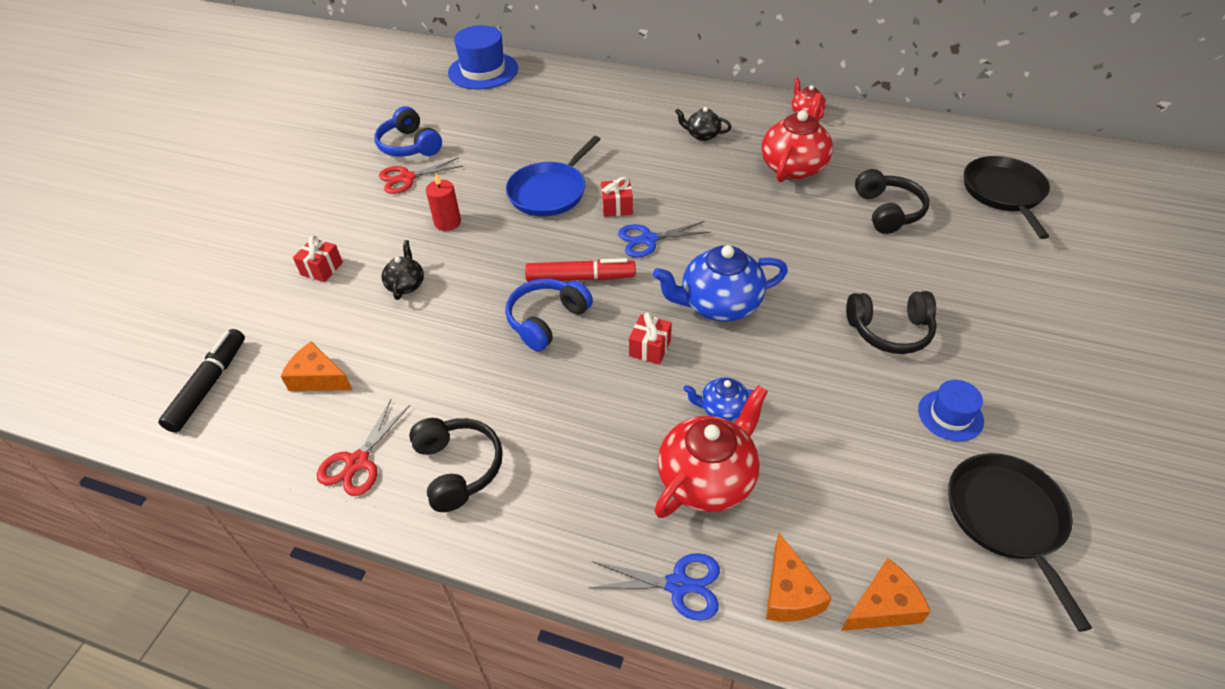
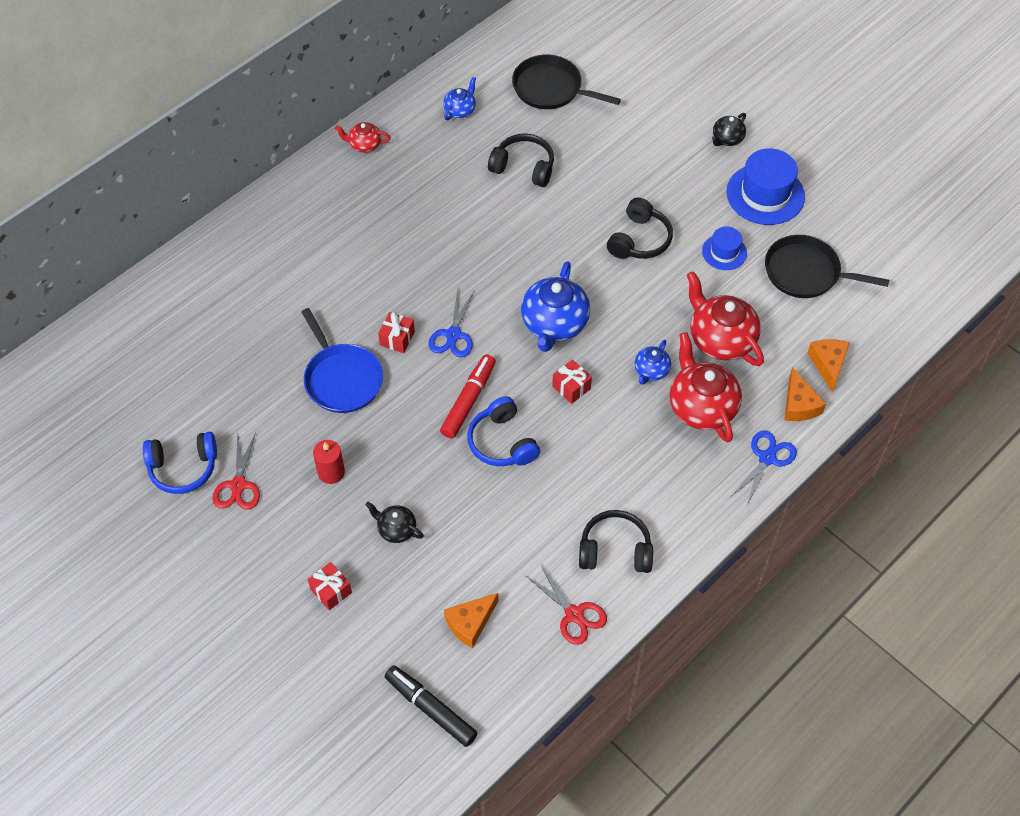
camera: 65 degrees left, 10 degrees up
(483, 71) = (90, 359): blue hat -> blue hat (765, 194)
(702, 135) = (341, 232): black teapot -> black teapot (727, 139)
(789, 593) = (799, 404): orange cheese -> orange cheese turned 60 degrees clockwise
(793, 166) = (430, 193): red teapot -> red teapot (720, 339)
(906, 148) = (460, 110): none -> blue teapot

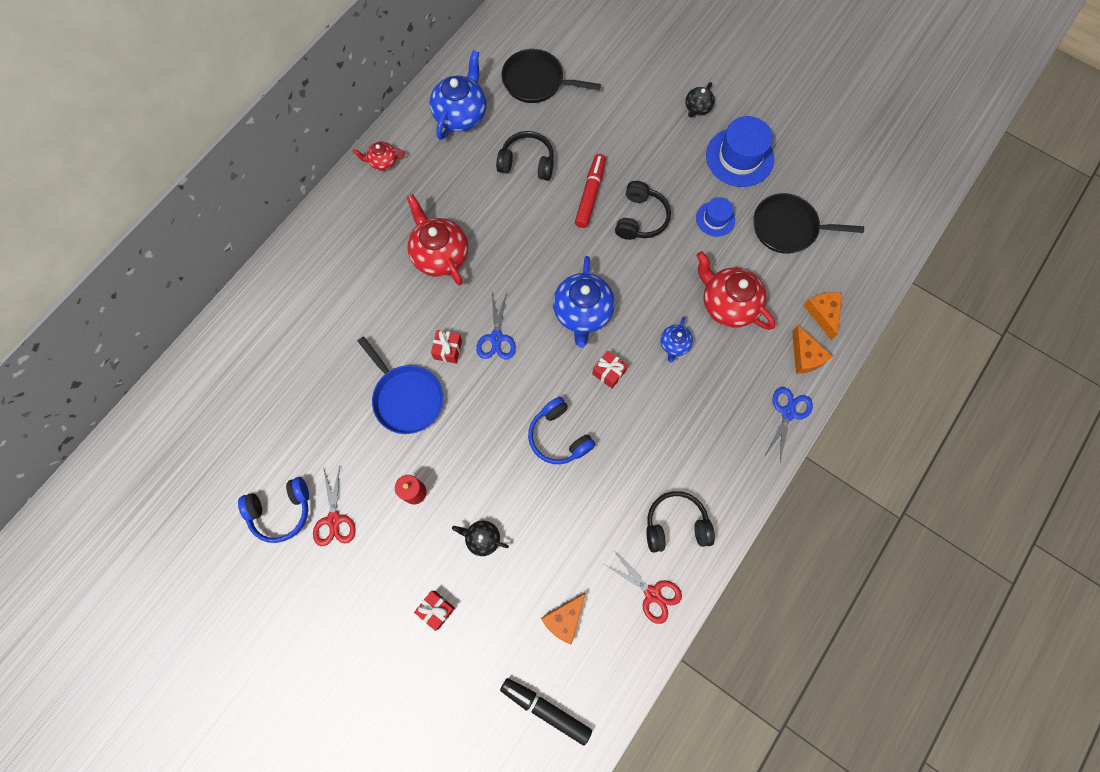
camera: 10 degrees left, 15 degrees up
(460, 110) = (461, 114): blue teapot -> blue teapot, size x1.92
(469, 400) = (522, 400): red marker -> red marker (590, 194)
(701, 406) = (723, 372): red teapot -> red teapot (440, 255)

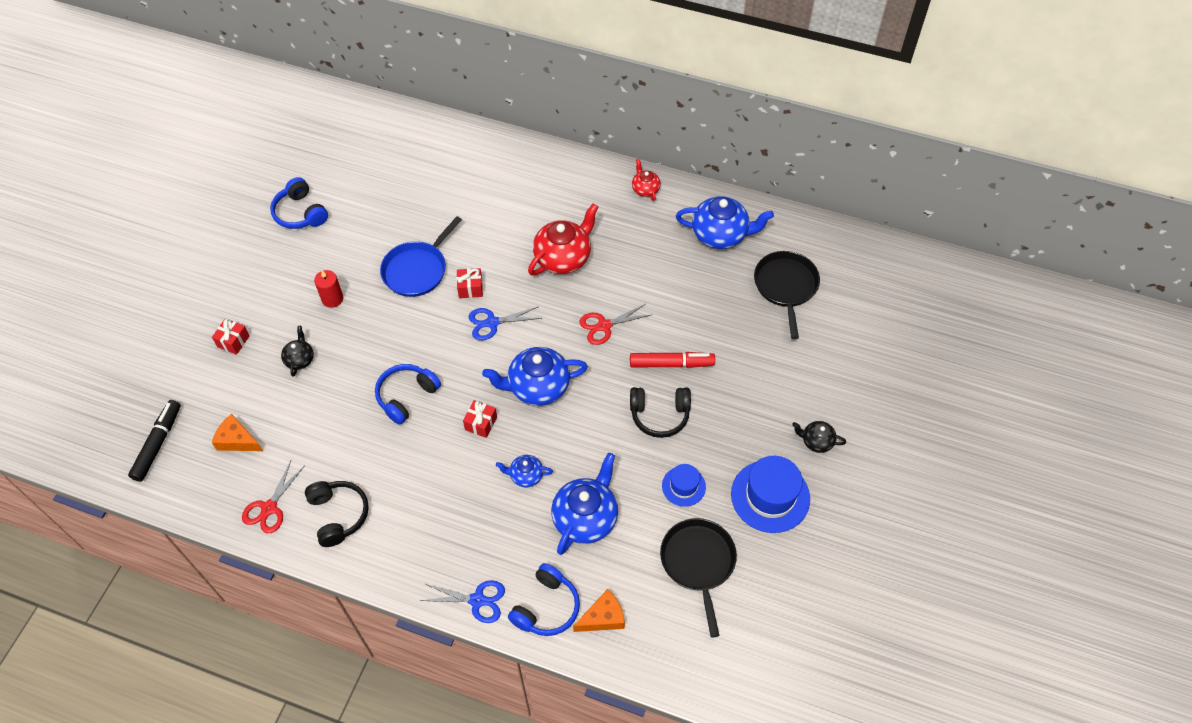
camera: 75 degrees right, 15 degrees down
(334, 520) = (299, 250): red scissors -> red scissors (604, 326)
(527, 163) = (687, 301): black headphones -> none
(727, 304) = (586, 518): red teapot -> blue teapot
(805, 356) = (546, 607): orange cheese -> blue headphones

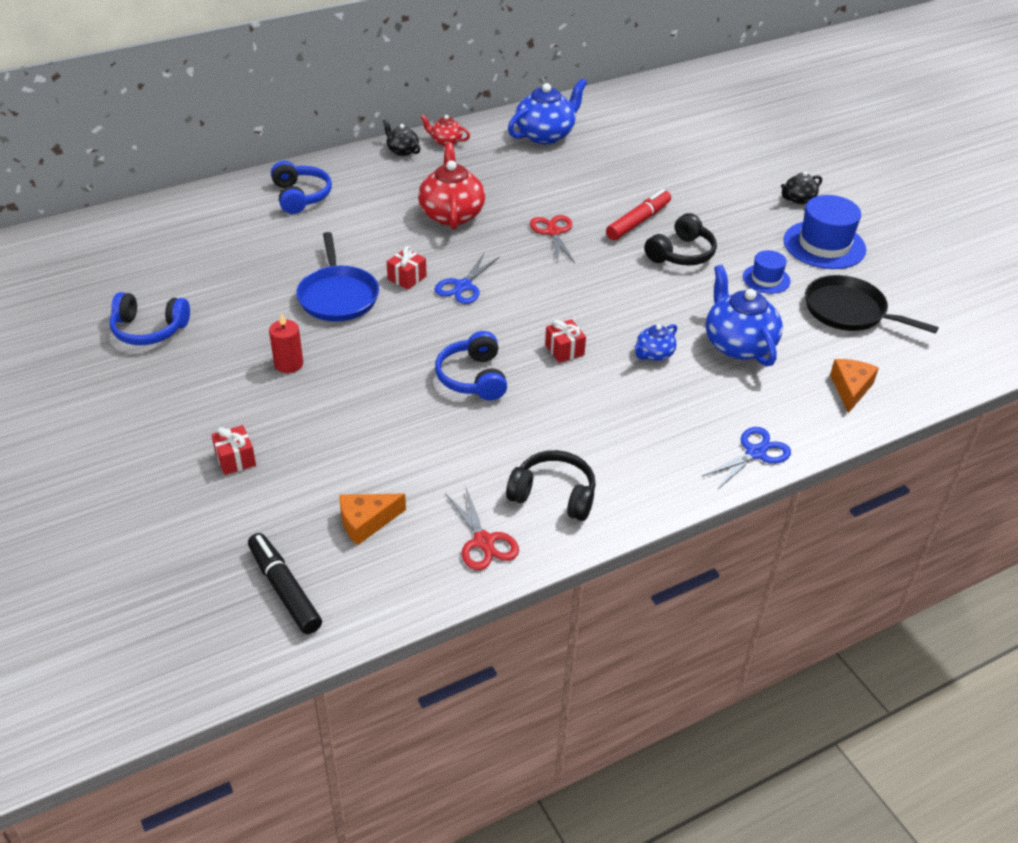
camera: 50 degrees left, 15 degrees down
(300, 359) = (329, 424): black teapot -> black teapot (402, 150)
(537, 387) = (568, 298): blue teapot -> none
(546, 607) = (807, 415): blue headphones -> blue headphones (301, 196)
(604, 326) = (553, 232): red scissors -> red scissors turned 150 degrees clockwise
(786, 286) = (637, 136): black pan -> none

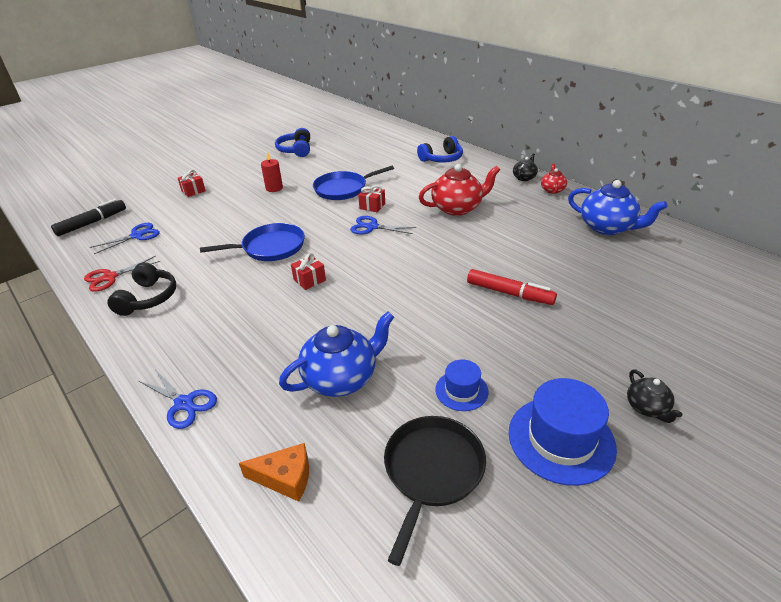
camera: 80 degrees right, 5 degrees down
(366, 522) = (137, 235): orange cheese -> blue scissors
(473, 378) = (270, 247): blue headphones -> blue pan
(553, 232) = (463, 253): red scissors -> none
(654, 354) = (314, 326): blue teapot -> none
(681, 253) = (473, 325): black headphones -> none
(798, 199) = (647, 408): black teapot -> black teapot turned 150 degrees counterclockwise

